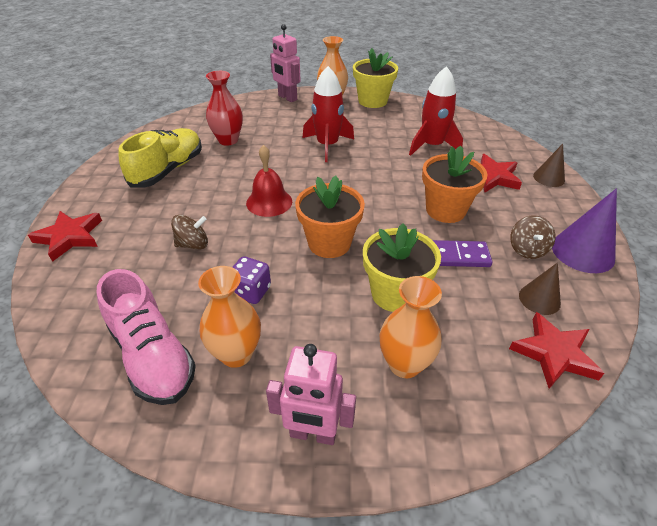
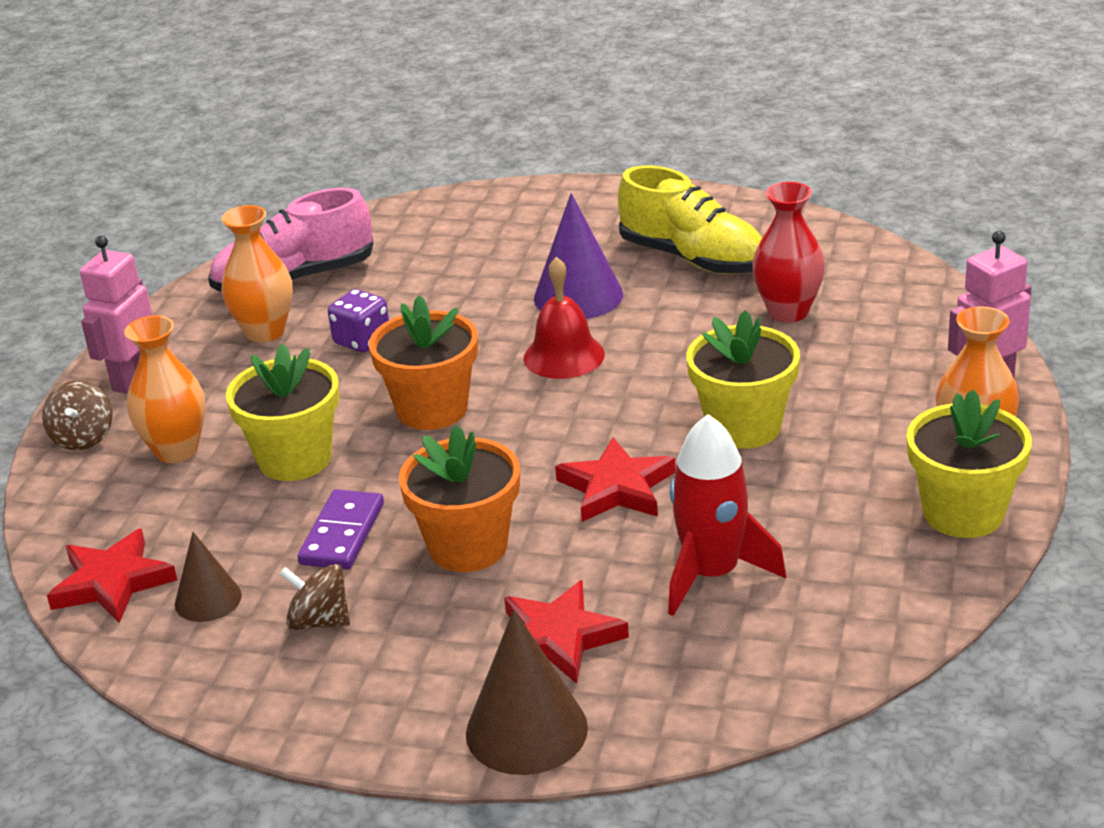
camera: 105 degrees right, 10 degrees down
(70, 237) = (537, 202): red star -> red star (617, 488)
(193, 244) = (481, 293): brown spinning top -> brown spinning top (83, 437)
(327, 145) = (743, 427): red rocket -> yellow flower pot
(549, 178) = (526, 730): brown cone -> brown cone, size x1.65
(582, 252) = (280, 691): purple cone -> purple cone (578, 296)

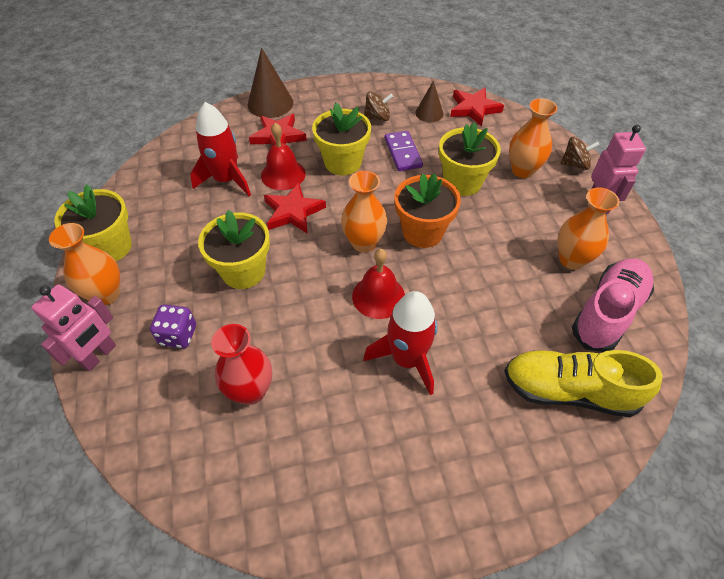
camera: 150 degrees right, 20 degrees up
(83, 437) = (575, 164): brown spinning top -> brown spinning top turned 120 degrees clockwise
(362, 341) = (508, 271): purple dice -> purple dice (178, 335)
(468, 547) = (343, 162): orange flower pot -> yellow flower pot
(533, 417) = (364, 243): none -> orange vase
(578, 296) = (407, 359): purple cone -> red rocket
(596, 555) = (283, 174): none -> red bell
(693, 259) = (348, 437): yellow shoe -> yellow shoe (569, 391)

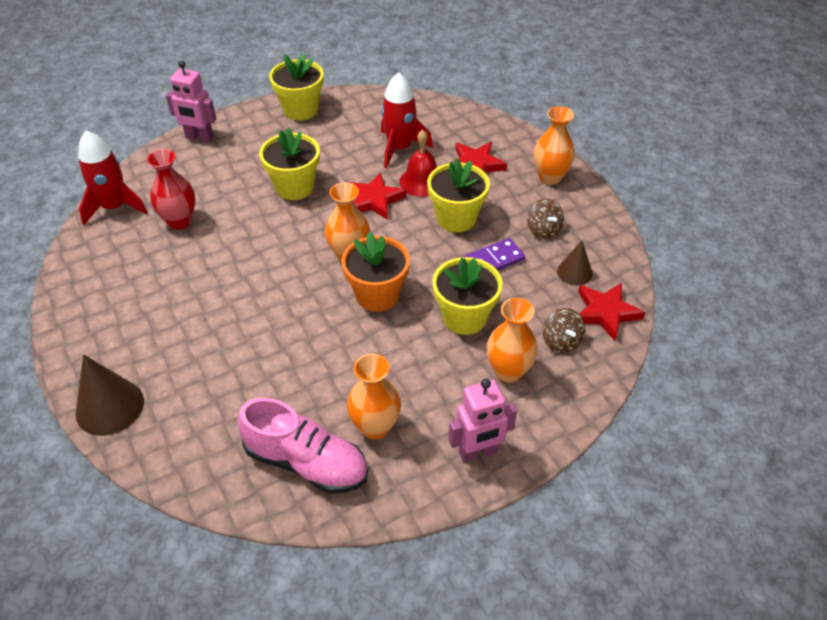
camera: 75 degrees right, 5 degrees down
(106, 294) = (254, 123): orange vase -> orange vase (550, 177)
(178, 335) = (223, 170): purple dice -> none
(270, 103) = (524, 147): brown cone -> brown cone (110, 407)
(378, 296) = (287, 277): red bell -> none
(407, 359) = (222, 307): red rocket -> red rocket (114, 207)
(569, 391) = (204, 430): yellow shoe -> none
(575, 164) = (543, 424): brown spinning top -> brown spinning top (561, 341)

